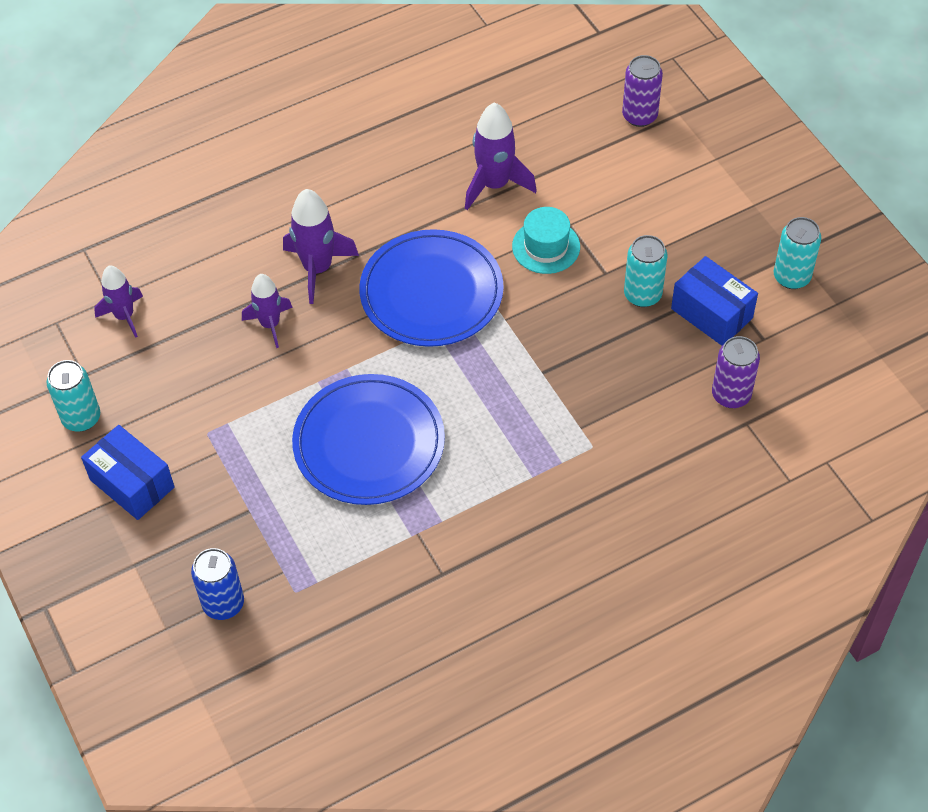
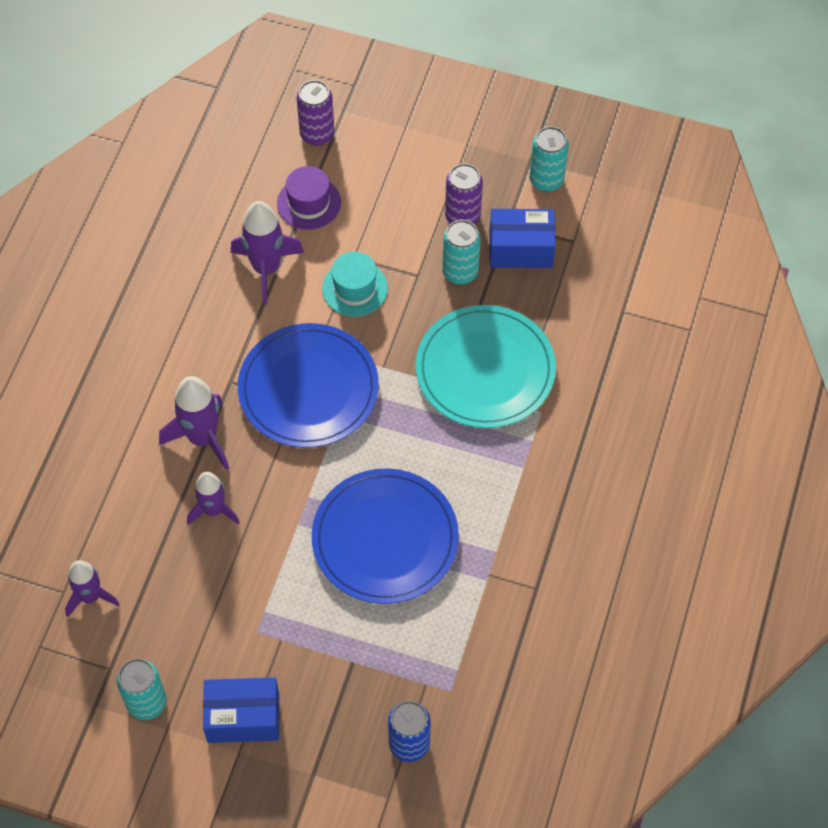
camera: 45 degrees left, 5 degrees up
(578, 161) = (309, 203): none -> purple hat
(582, 381) = (485, 370): none -> turquoise plate
(731, 395) = (593, 299): purple can -> purple can (462, 216)

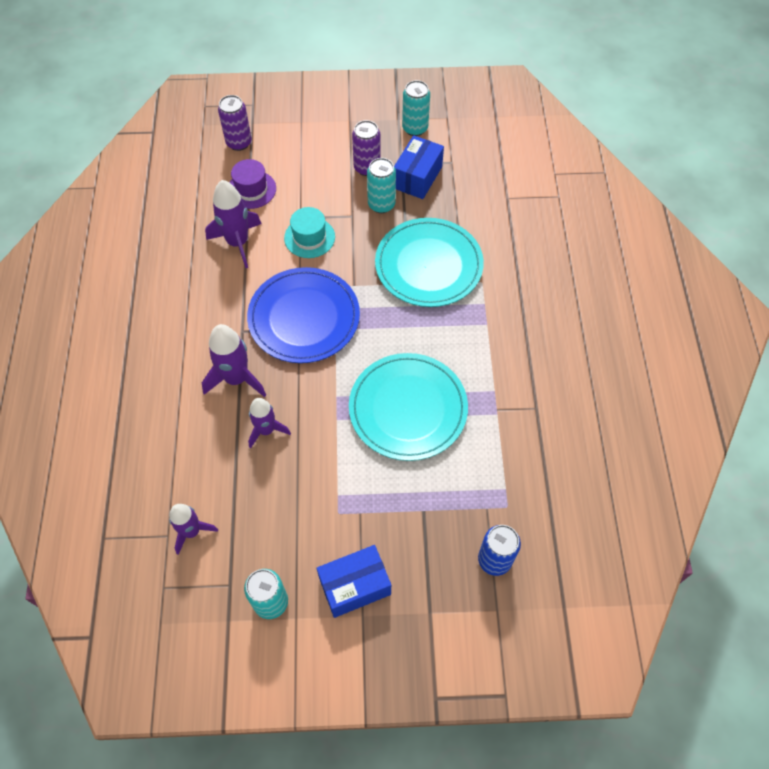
camera: 20 degrees left, 0 degrees up
(385, 539) = (408, 408): blue plate -> turquoise plate
(521, 249) = (417, 177): blue box -> blue box turned 45 degrees counterclockwise

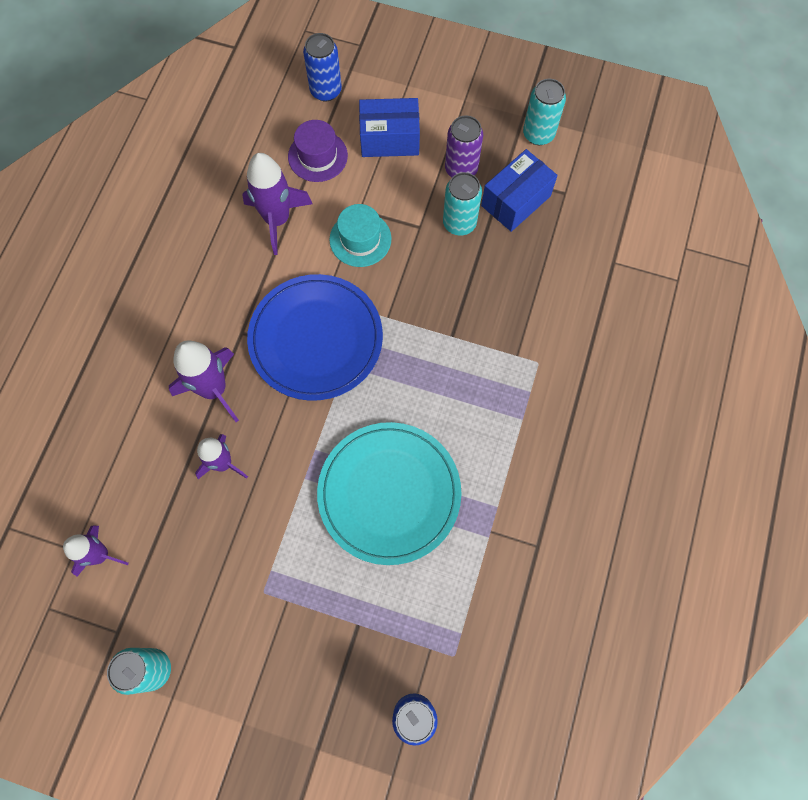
camera: 20 degrees right, 10 degrees up
(239, 143) = (326, 91): purple can -> blue can
(355, 586) = (248, 685): blue box -> blue box (389, 139)
(428, 265) = (484, 320): turquoise plate -> none

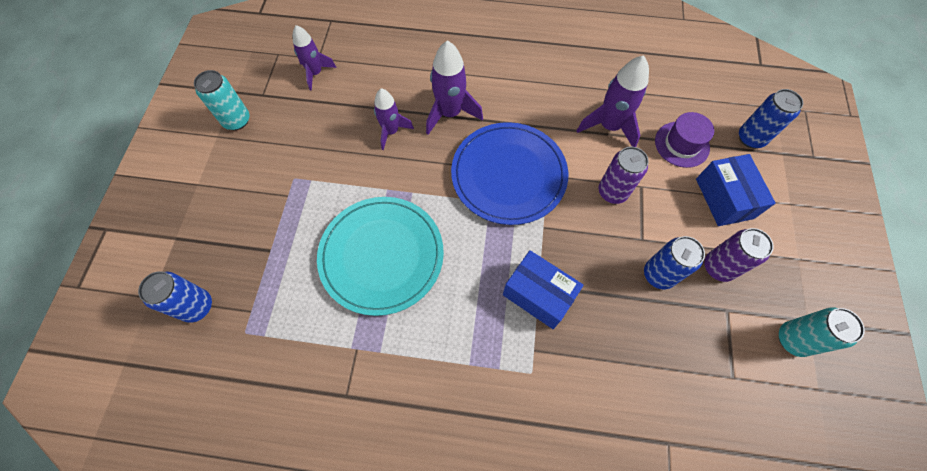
camera: 80 degrees right, 5 degrees down
(360, 239) = (612, 192): turquoise hat -> purple can
(459, 223) = (658, 274): turquoise can -> blue can
(516, 201) = (703, 326): blue box -> blue box (538, 295)

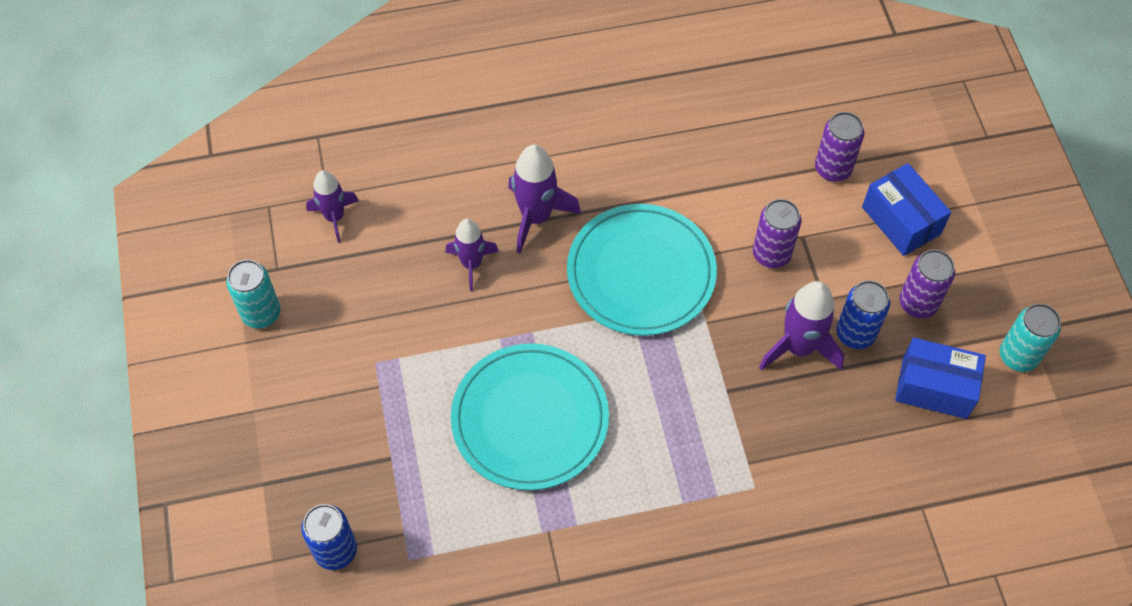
camera: 20 degrees left, 5 degrees down
(508, 175) = (641, 273): blue plate -> turquoise plate
(538, 295) = (730, 401): blue box -> blue box (934, 387)
(609, 126) = (739, 173): purple rocket -> purple rocket (799, 347)
(682, 144) = (832, 169): purple hat -> purple can
(751, 138) = (910, 136): blue can -> none

